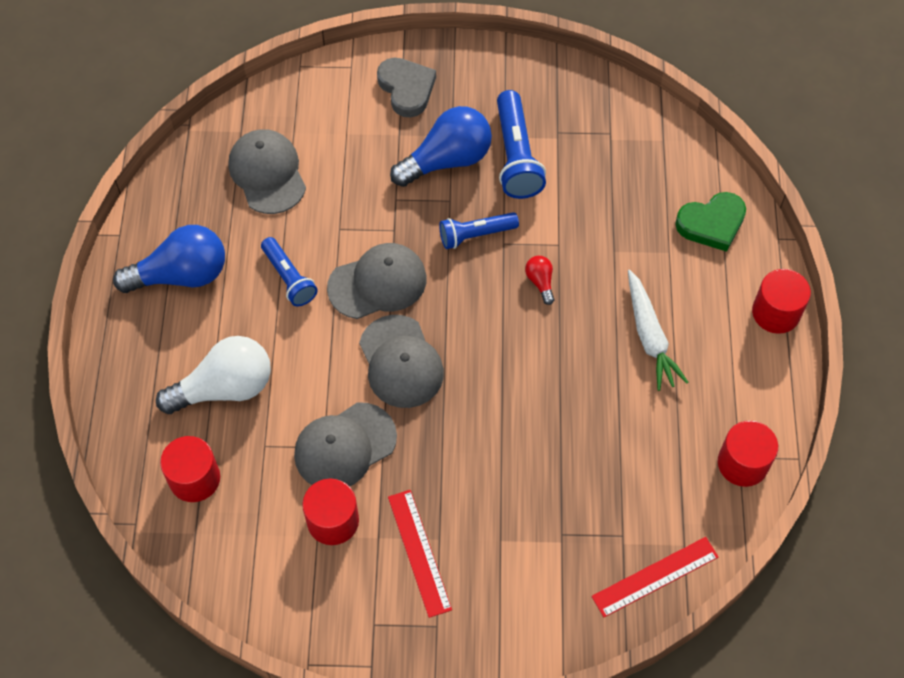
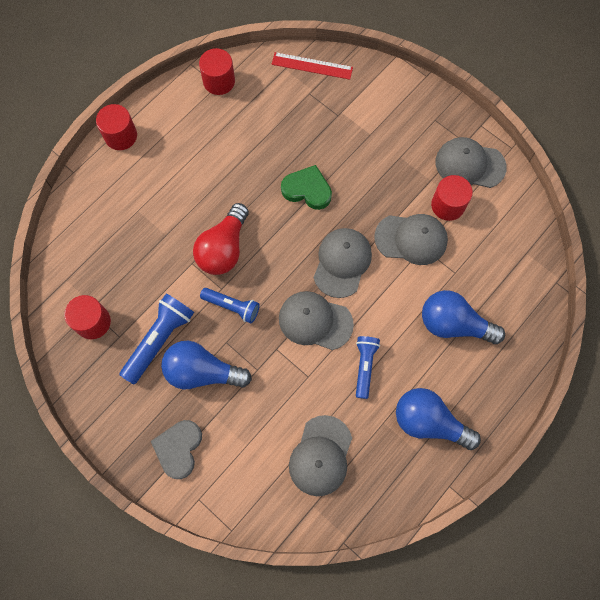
camera: 140 degrees left, 10 degrees up
(194, 478) = (507, 283): red cylinder -> red cylinder (93, 322)
(225, 388) = (453, 324): white light bulb -> blue light bulb
(345, 596) = (469, 164): none -> grey cap
(419, 552) = (416, 158): red ruler -> none
(540, 282) = (224, 249): red light bulb -> red light bulb, size x2.26
(649, 336) = (197, 174): white carrot -> none
(711, 224) = (97, 208): green heart -> green heart (307, 190)

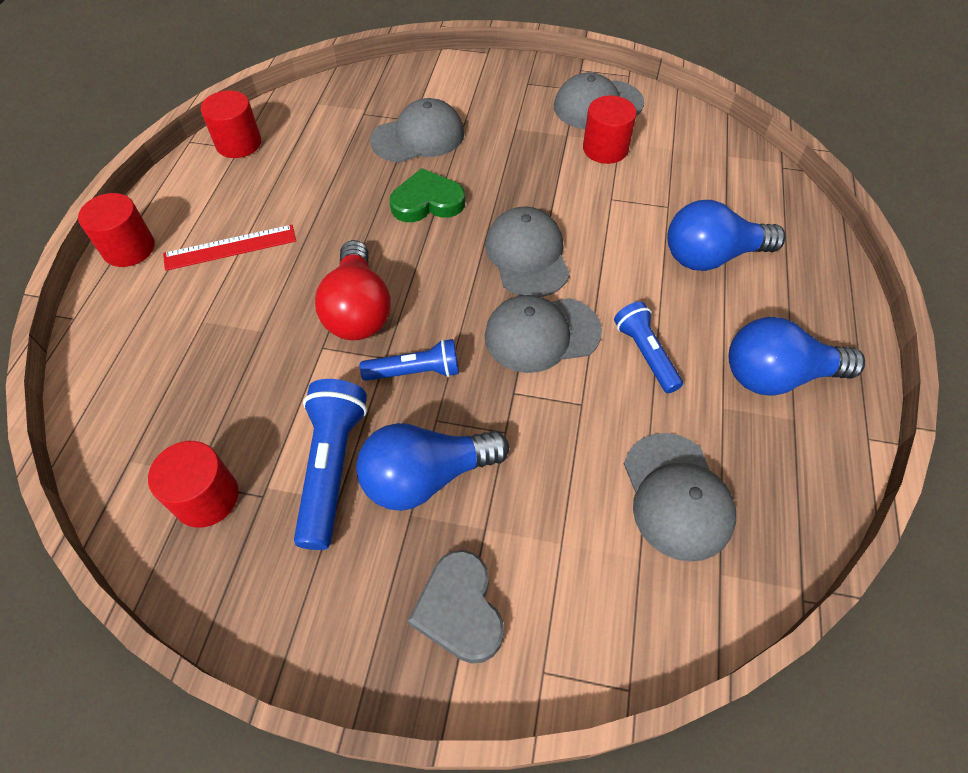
camera: 30 degrees left, 15 degrees down
(312, 66) = (349, 89): red ruler -> red ruler (230, 248)
(411, 239) = (591, 196): grey cap -> grey cap (418, 137)

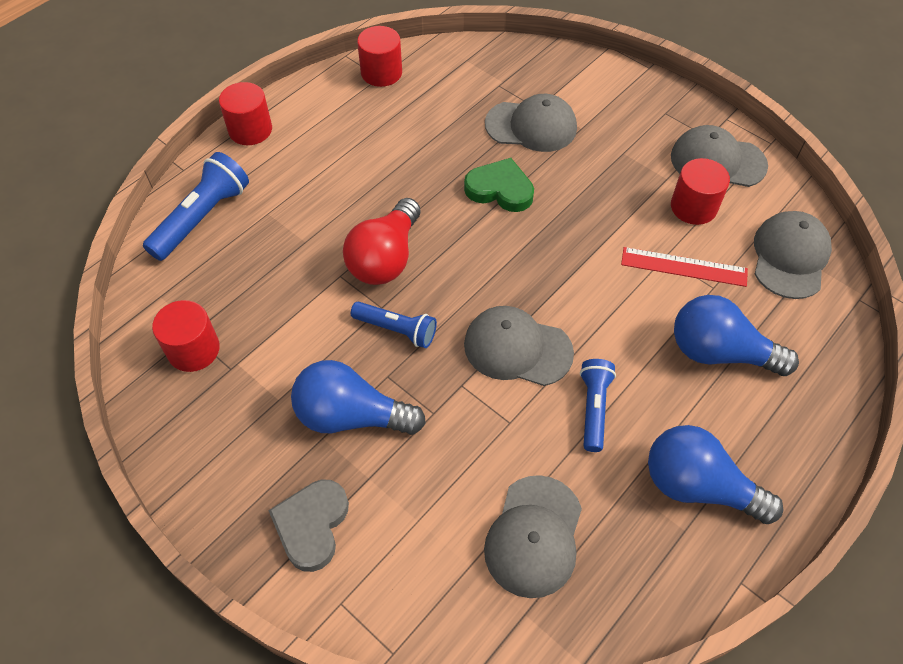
camera: 30 degrees right, 0 degrees up
(230, 248) = (322, 162): red ruler -> red ruler (684, 267)
(332, 468) = (289, 373): blue flashlight -> blue flashlight (202, 218)
(527, 255) = (552, 275): grey cap -> grey cap (790, 257)

